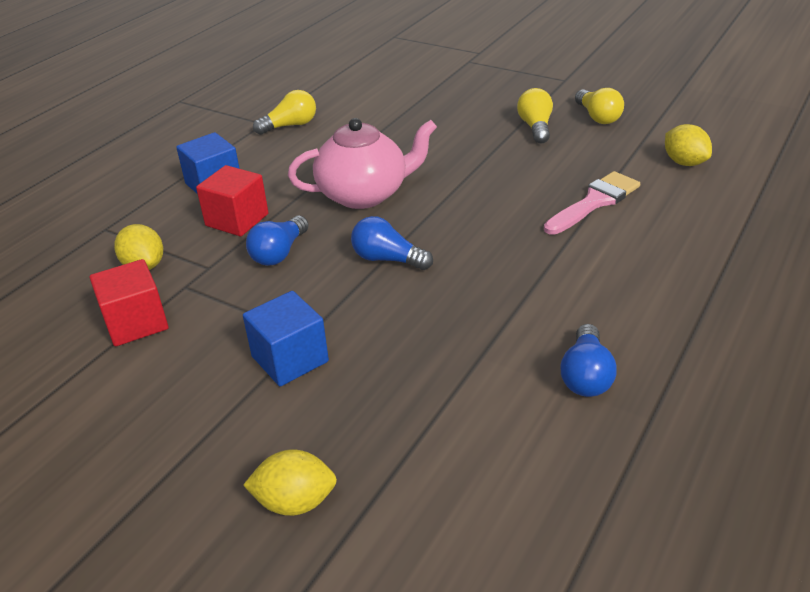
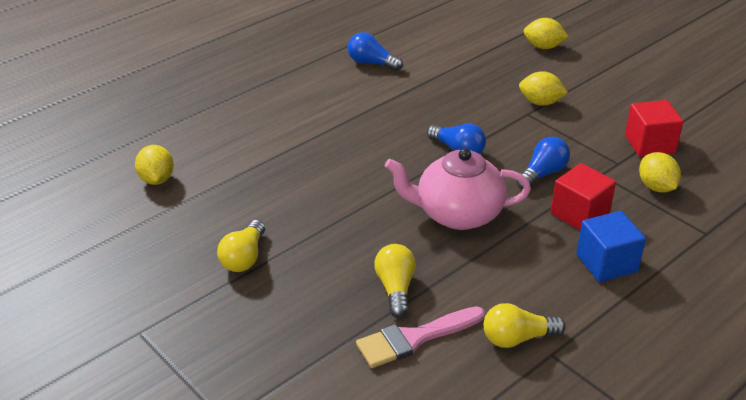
camera: 165 degrees left, 0 degrees up
(290, 359) = (540, 102): blue cube -> yellow lemon
(585, 376) = (371, 63): blue light bulb -> blue light bulb turned 90 degrees counterclockwise
(594, 202) = (268, 160): pink brush -> pink brush (414, 338)
(597, 117) = (169, 255): yellow light bulb -> yellow light bulb (395, 288)

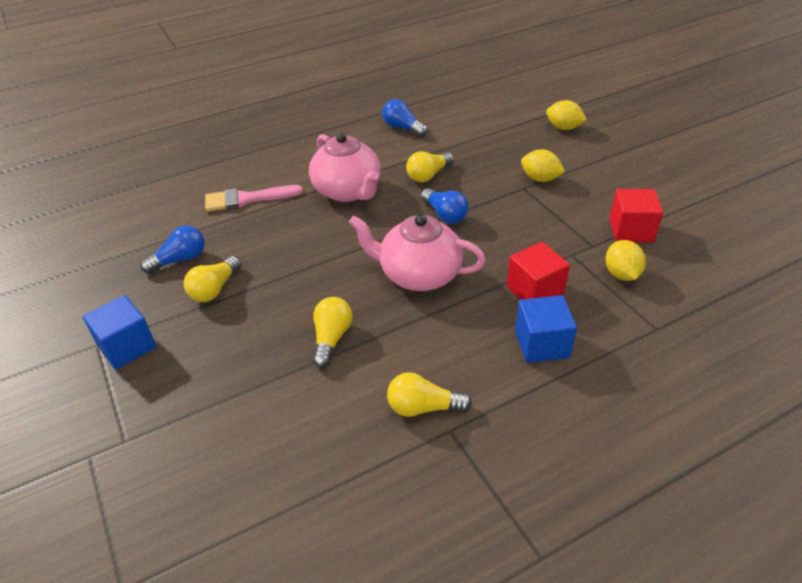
camera: 15 degrees right, 5 degrees up
(156, 179) = (178, 209): yellow lemon -> none
(176, 329) = (127, 346): none -> blue cube
(342, 138) = (348, 191): none -> pink teapot
(414, 338) = (326, 391): pink brush -> pink brush (246, 199)
(422, 111) = (428, 175): none -> yellow light bulb
(542, 174) = (514, 246): blue light bulb -> blue light bulb (180, 260)

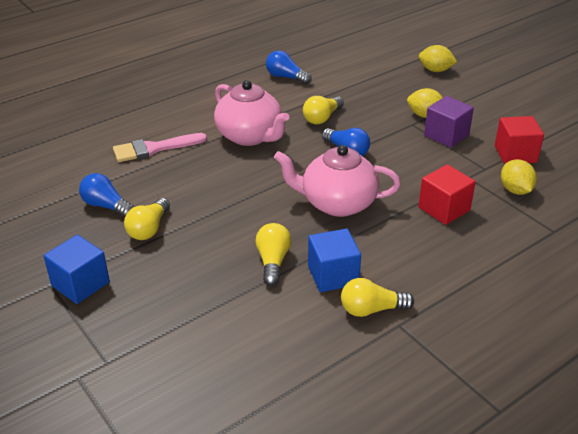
camera: 10 degrees left, 5 degrees down
(180, 260) = (106, 206): blue light bulb -> blue light bulb turned 105 degrees counterclockwise
(542, 344) = (461, 251): blue cube -> blue cube (333, 275)
(558, 203) = (446, 135): none -> purple cube

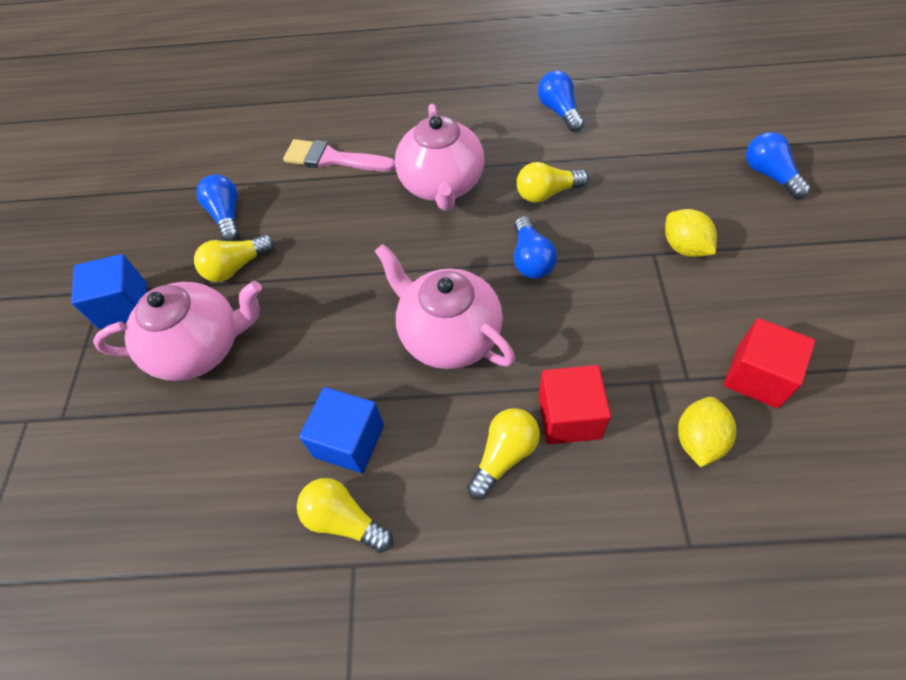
camera: 40 degrees right, 20 degrees up
(173, 279) = (200, 347): none -> pink teapot
(273, 261) = (307, 382): yellow light bulb -> yellow light bulb (504, 455)
(435, 70) = (769, 175): yellow lemon -> blue light bulb
(446, 135) = (684, 294): purple cube -> none

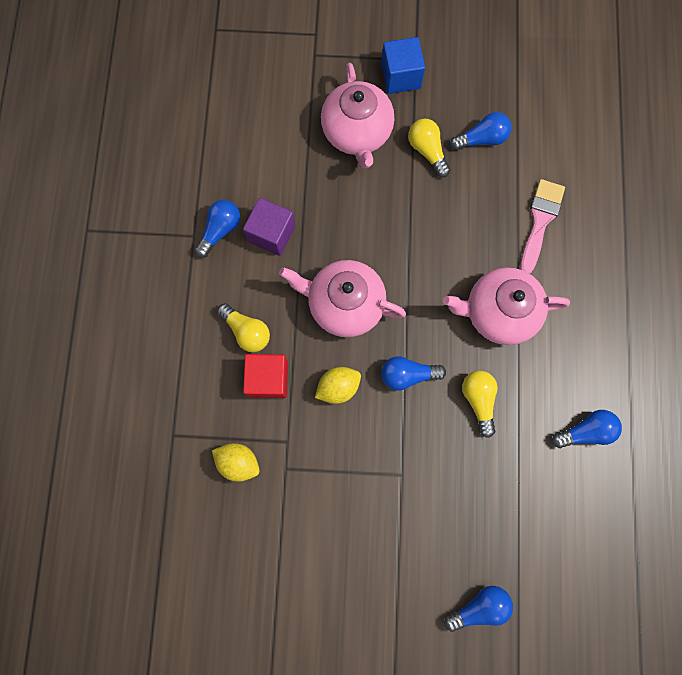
camera: 90 degrees right, 20 degrees up
(344, 520) = (220, 230): yellow light bulb -> blue light bulb
(349, 441) = (272, 234): blue cube -> purple cube
(448, 335) = (344, 304): pink teapot -> pink teapot turned 120 degrees counterclockwise
(684, 247) = (405, 502): yellow lemon -> yellow lemon (338, 387)
(757, 376) = (280, 519): red cube -> none

